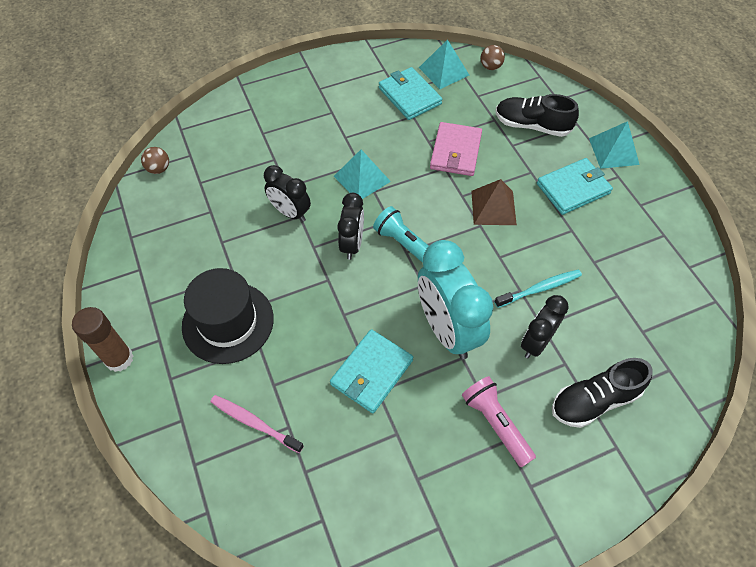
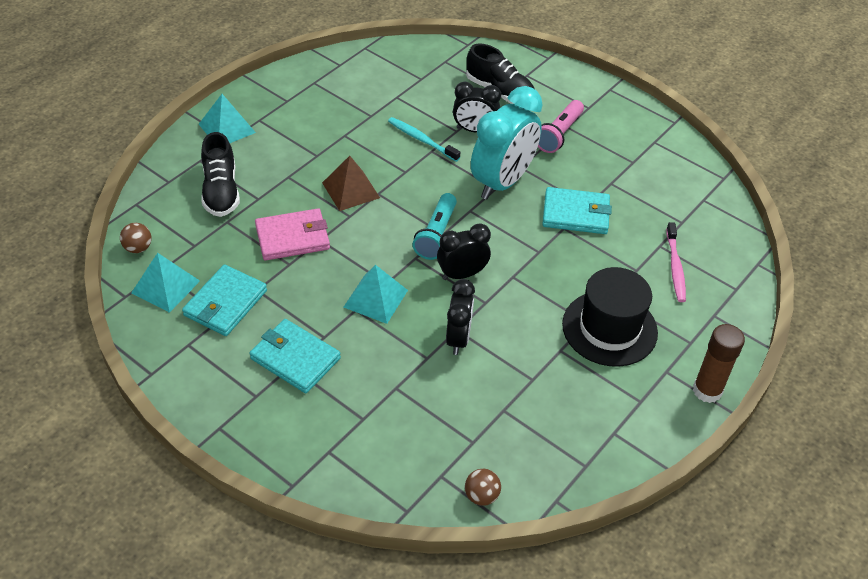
camera: 120 degrees left, 10 degrees down
(573, 188) = (293, 144): turquoise wallet -> turquoise wallet (295, 358)

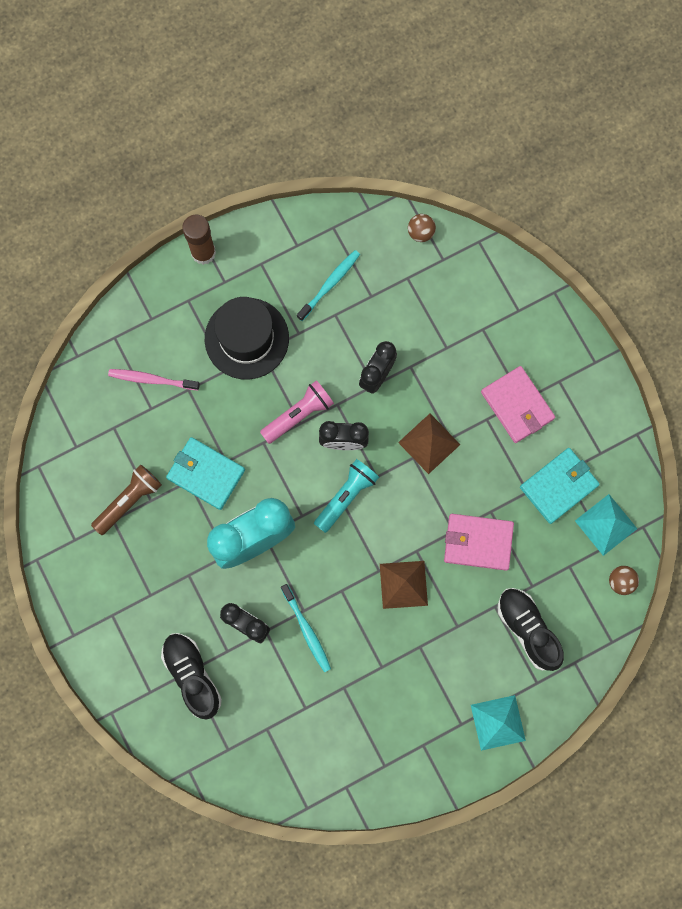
camera: 155 degrees left, 30 degrees up
(221, 191) = (527, 629): black shoe -> black shoe turned 45 degrees counterclockwise
(295, 358) = (517, 405): turquoise wallet -> pink wallet
(375, 298) = (429, 443): turquoise pyramid -> brown pyramid
(555, 405) = (329, 284): none -> turquoise toothbrush
(559, 134) = (164, 586): pink flashlight -> pink flashlight (298, 415)
(629, 177) = (129, 501): none -> brown flashlight
(675, 267) = (152, 380): pink toothbrush -> pink toothbrush turned 105 degrees counterclockwise

